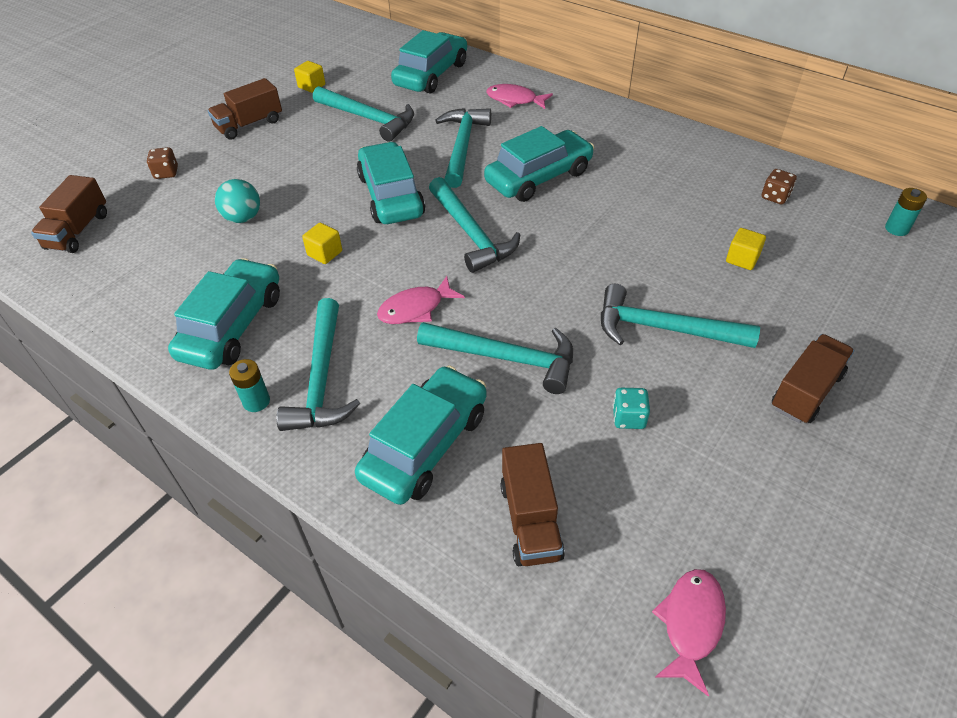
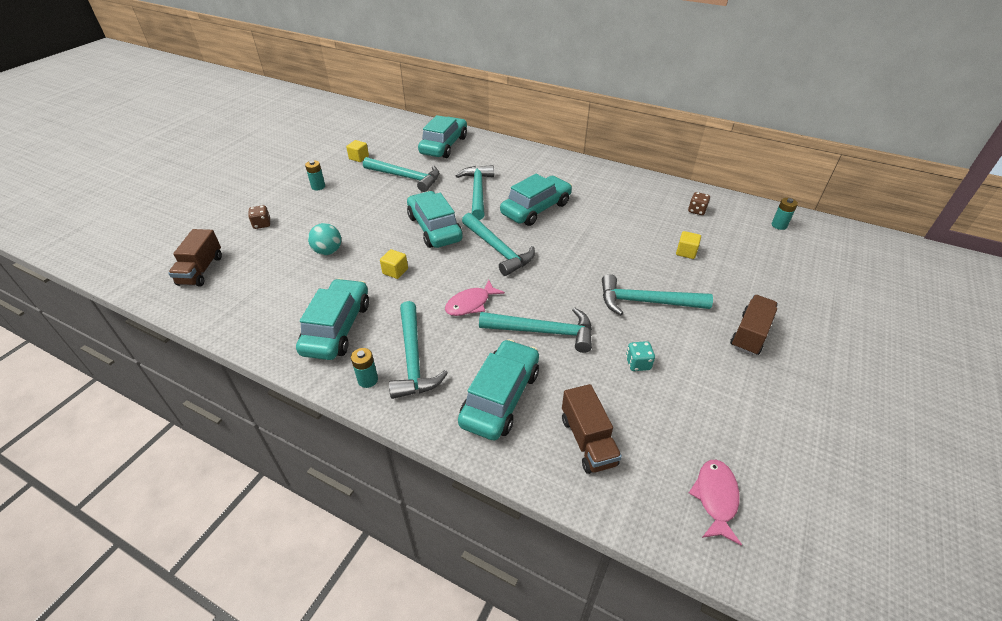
camera: 10 degrees left, 5 degrees down
(249, 125) = (318, 186): brown truck -> turquoise battery
(515, 100) = (507, 159): pink fish -> none

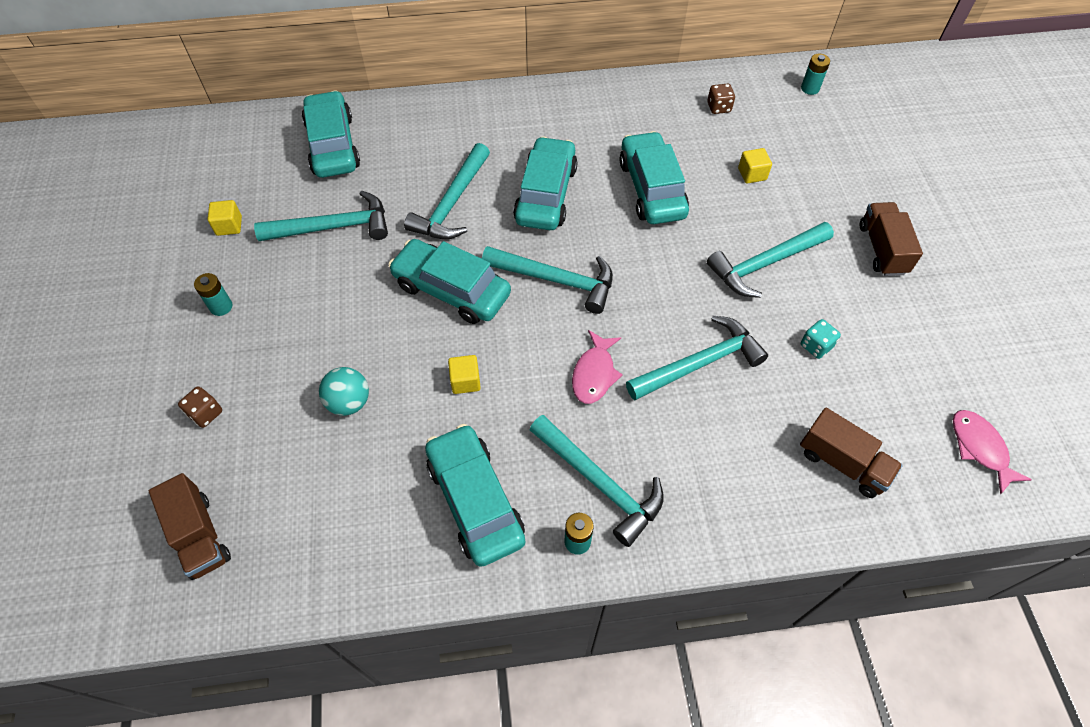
camera: 35 degrees left, 15 degrees up
(477, 192) = (452, 203): turquoise hammer -> turquoise hammer turned 120 degrees counterclockwise
(500, 397) = (727, 469): turquoise car -> turquoise car (652, 189)

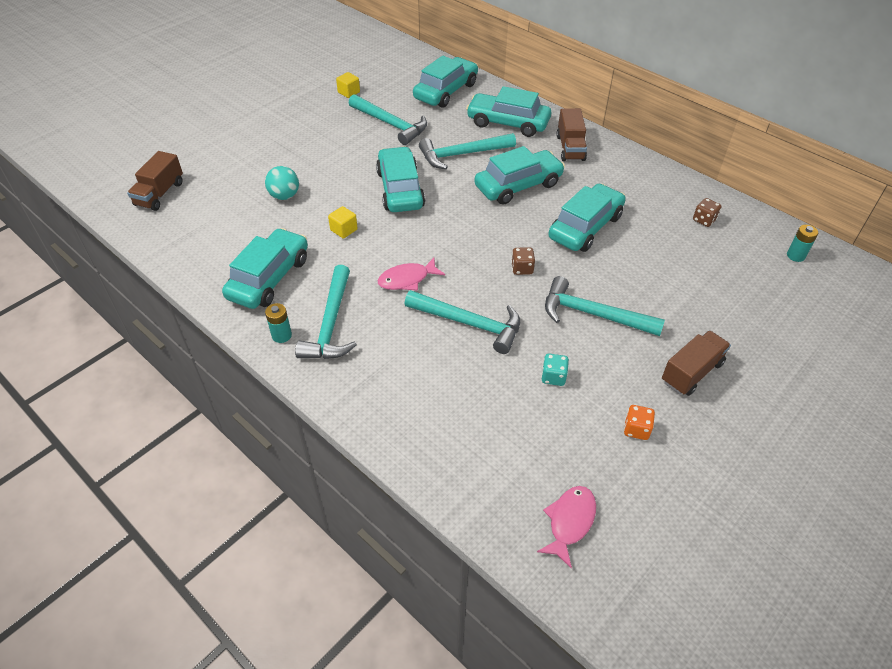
camera: 50 degrees right, 10 degrees down
(205, 413) = (229, 154): brown dice -> brown dice (522, 268)
(221, 307) = (296, 120): turquoise battery -> none
(443, 135) = (508, 123): none -> turquoise car
(556, 280) = (458, 226): turquoise hammer -> none
(752, 174) = (666, 267): yellow cube -> none
(842, 463) = (468, 440): brown truck -> brown truck (570, 148)
(915, 331) = (636, 429): none -> orange dice

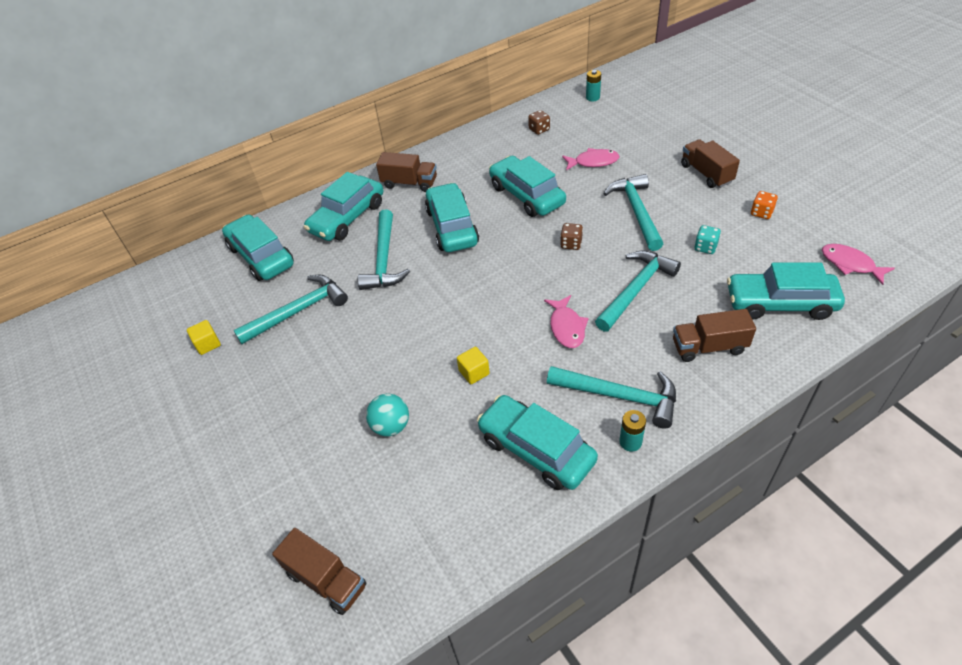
camera: 70 degrees left, 0 degrees up
(400, 189) = (422, 316): turquoise car -> turquoise car (780, 303)
(403, 385) = (709, 347): none -> brown truck
(593, 314) = (636, 211): turquoise hammer -> turquoise hammer turned 135 degrees clockwise
(666, 270) = (593, 162): none -> pink fish

